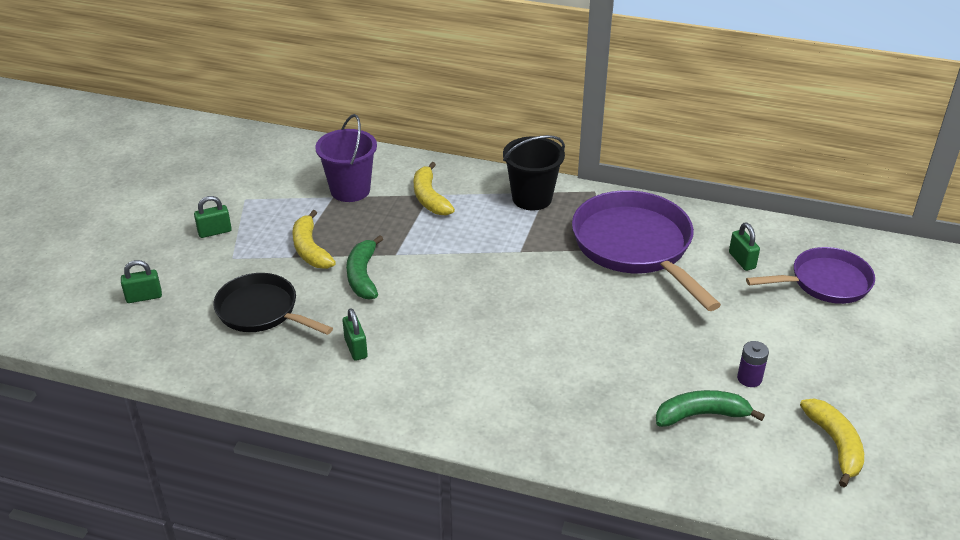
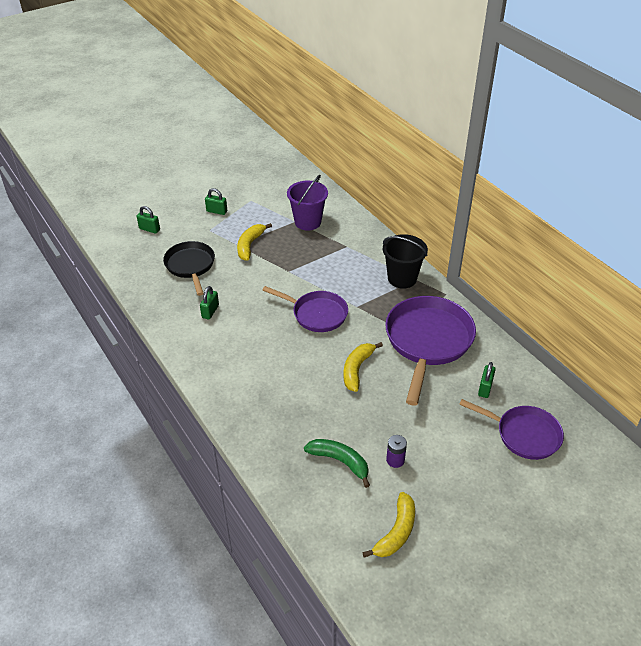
camera: 40 degrees right, 5 degrees up
(363, 275) = (258, 274): green banana -> none
(429, 198) = (344, 248): yellow banana -> yellow banana (357, 369)
(487, 282) = (316, 314): none -> purple pan

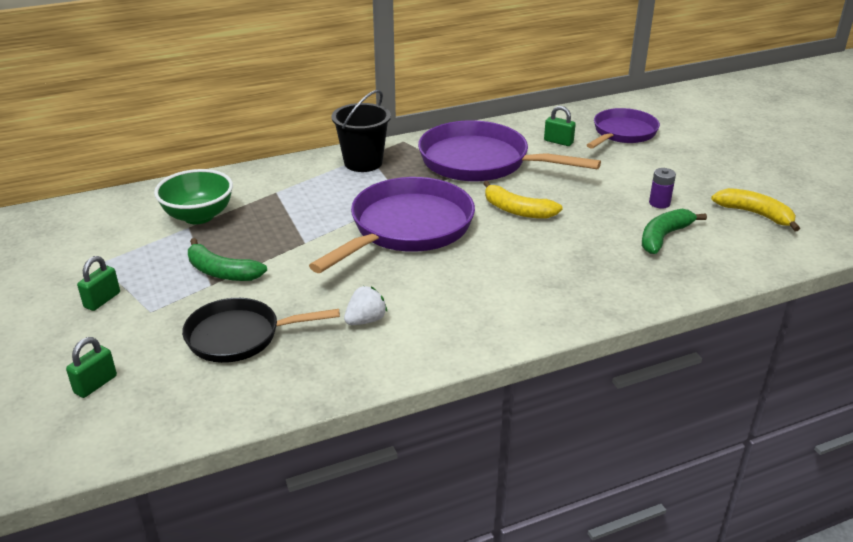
camera: 80 degrees left, 10 degrees down
(210, 311) = (366, 320): green padlock -> white strawberry
(250, 245) = (221, 272): yellow banana -> green banana
(308, 222) = (198, 216): purple bucket -> green bowl
(316, 314) = (407, 228): purple pan -> purple pan, size x1.59

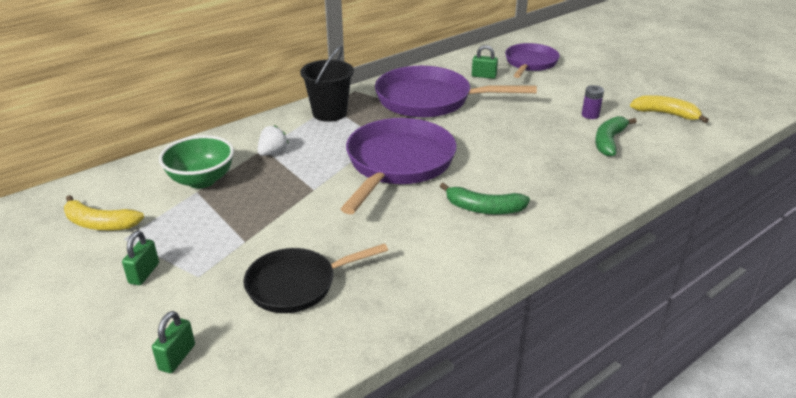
camera: 15 degrees left, 0 degrees up
(221, 272) = (249, 228): green banana -> green banana (484, 208)
(366, 320) = (405, 250): white strawberry -> white strawberry (273, 152)
(517, 210) = (482, 136): yellow banana -> yellow banana (100, 223)

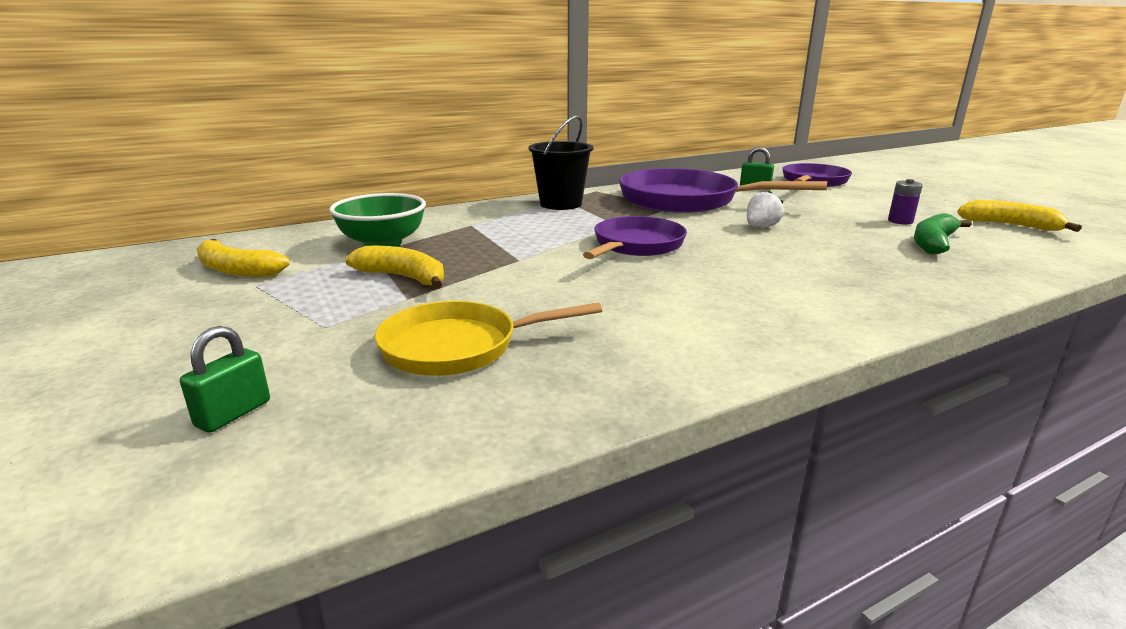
camera: 10 degrees right, 10 degrees down
(144, 273) = (255, 318): green padlock -> none
(234, 219) = (404, 277): none -> yellow banana
(273, 152) = (480, 228): white strawberry -> white strawberry (760, 227)
(297, 285) = (458, 347): black pan -> yellow pan
(398, 164) = (636, 245): purple pan -> purple pan, size x0.63
(484, 208) = (753, 291): green banana -> none

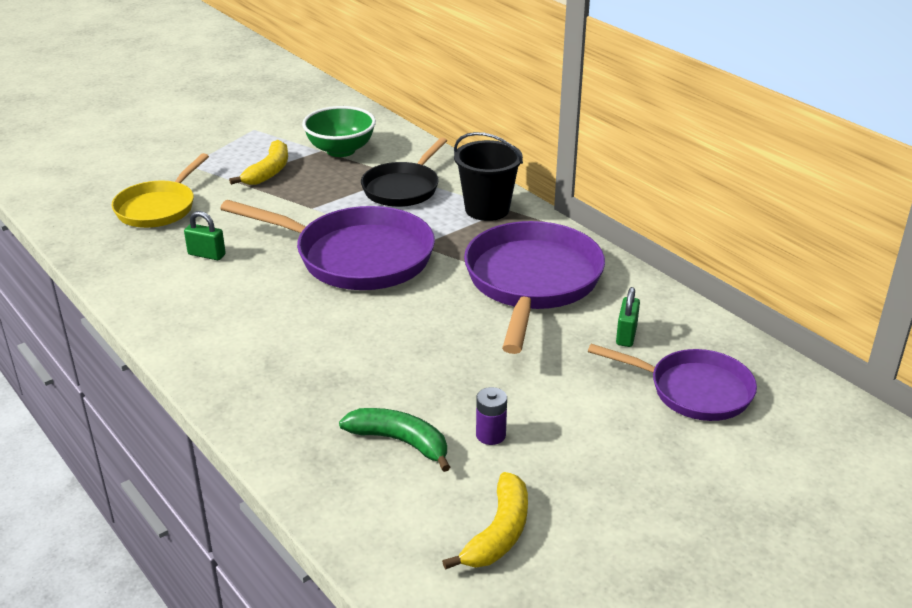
camera: 80 degrees right, 10 degrees up
(233, 414) = (95, 167): green padlock -> green padlock (206, 255)
(236, 270) = (278, 117): yellow banana -> none
(458, 347) = (158, 208): yellow pan -> yellow pan turned 135 degrees counterclockwise
(500, 225) = (403, 188): none -> black pan
(636, 245) = (357, 257): purple pan -> purple pan, size x1.59
(760, 227) = (434, 327): white strawberry -> none

